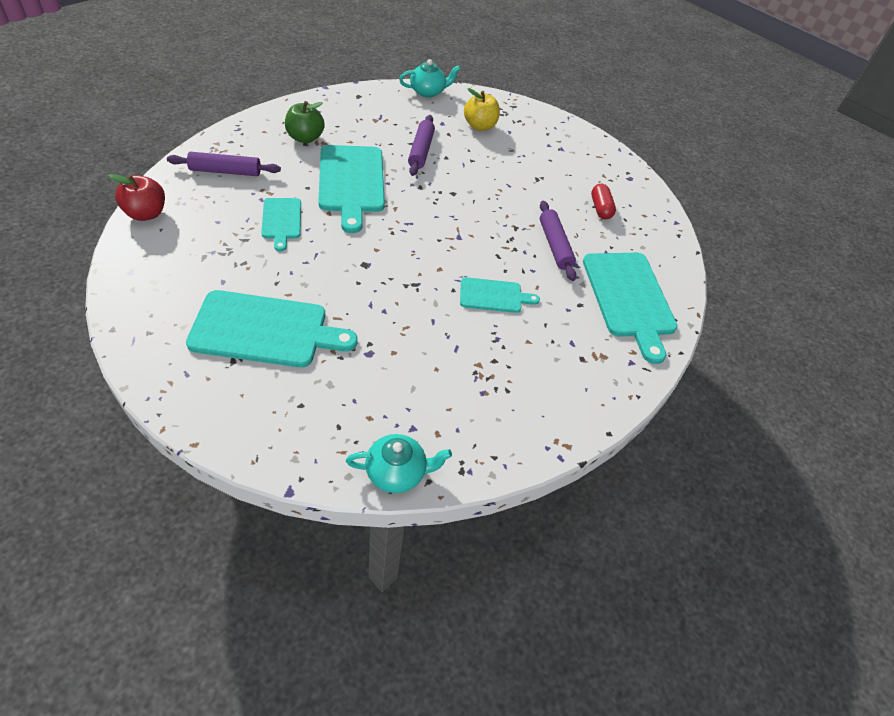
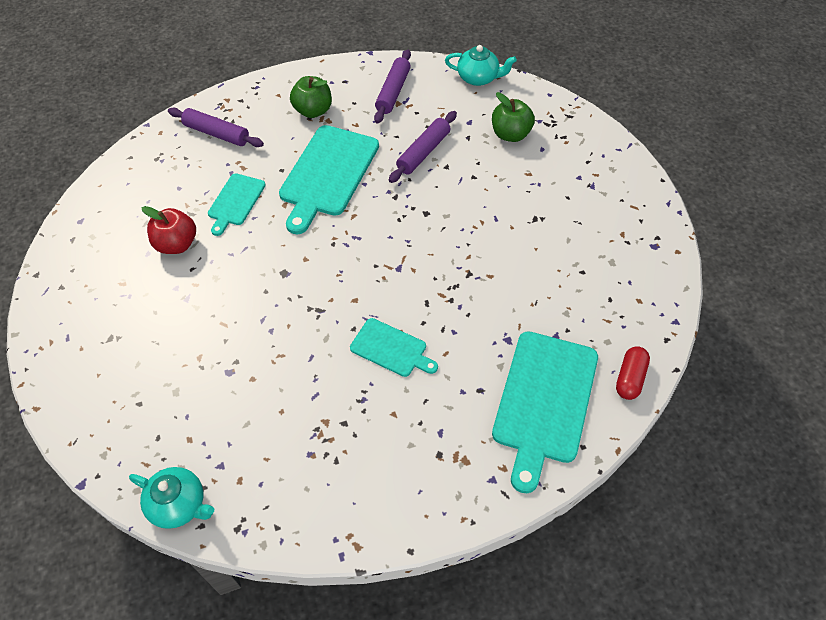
camera: 35 degrees right, 5 degrees up
(146, 213) = (124, 163): red apple -> red apple (177, 244)
(265, 330) = (153, 316): turquoise cutting board -> none
(479, 126) = (510, 134): yellow apple -> green apple
(554, 245) = (499, 309): purple rolling pin -> purple rolling pin (393, 92)
(600, 208) = (588, 277): red capsule -> red capsule (630, 378)

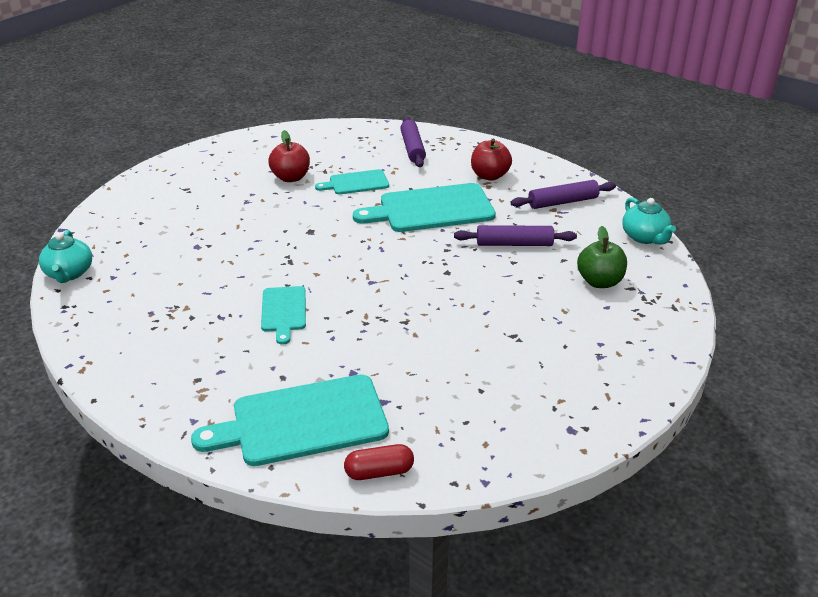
camera: 55 degrees right, 20 degrees down
(313, 111) = (489, 176): green apple -> red apple

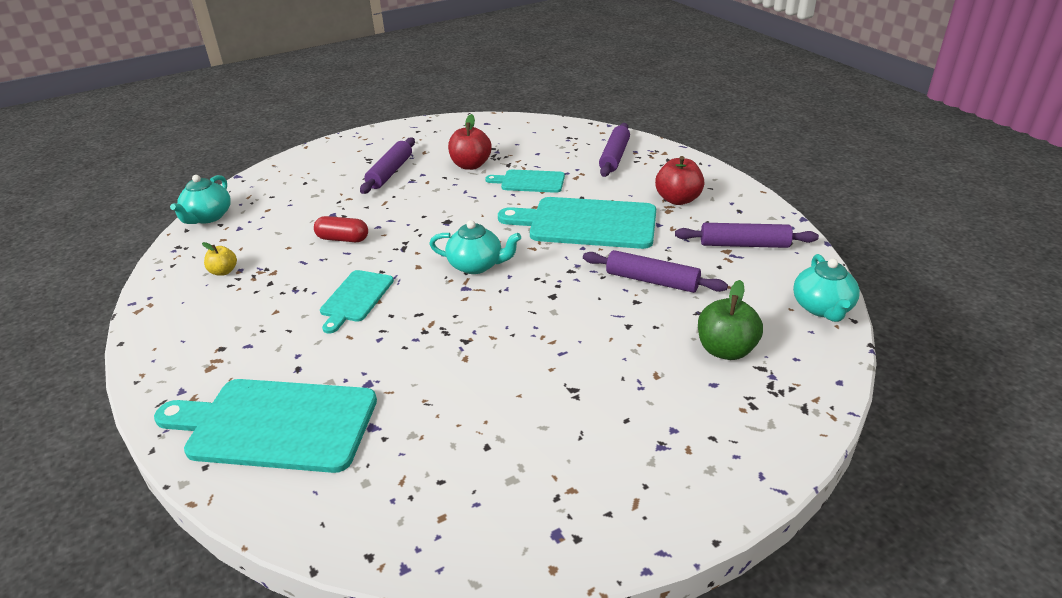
camera: 25 degrees right, 0 degrees up
(136, 318) = (223, 271): none -> yellow apple
(219, 198) = (390, 172): none -> purple rolling pin
(366, 262) = (476, 265): none -> turquoise teapot
(379, 472) = (302, 511): red capsule -> red capsule (343, 239)

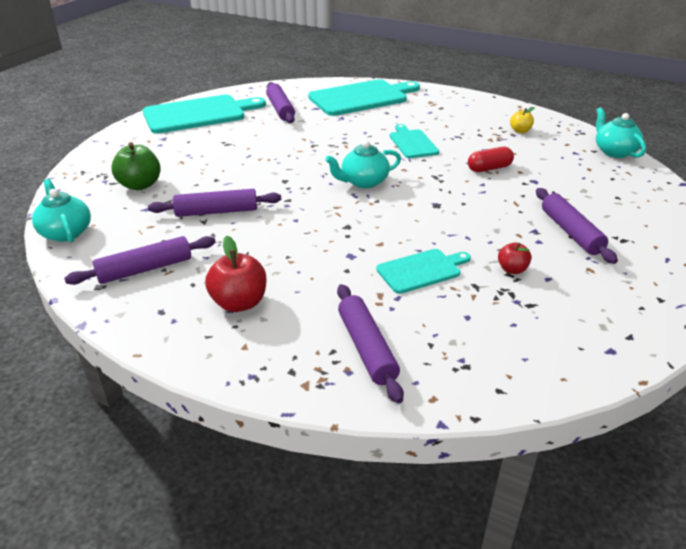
camera: 145 degrees right, 0 degrees up
(426, 449) = (280, 109): none -> purple rolling pin
(471, 165) = (512, 269): red apple -> red apple, size x0.58
(587, 223) = (313, 242): turquoise cutting board -> turquoise cutting board (198, 114)

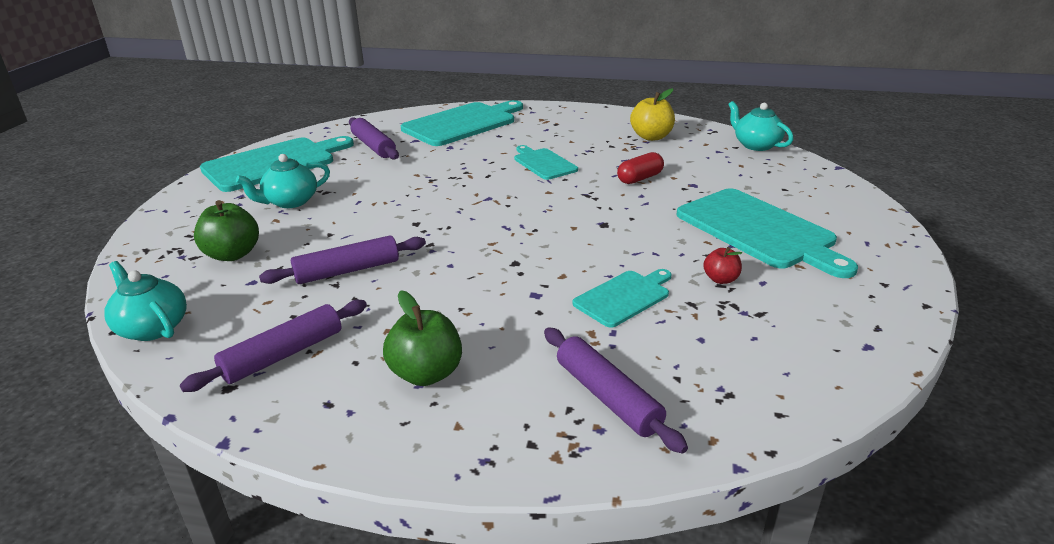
camera: 15 degrees left, 5 degrees down
(239, 303) = (426, 373): red apple -> green apple
(363, 182) = (509, 211): turquoise teapot -> turquoise teapot (290, 202)
(520, 131) = (651, 137): yellow apple -> yellow apple, size x1.73
(571, 232) = (759, 230): purple rolling pin -> turquoise cutting board

